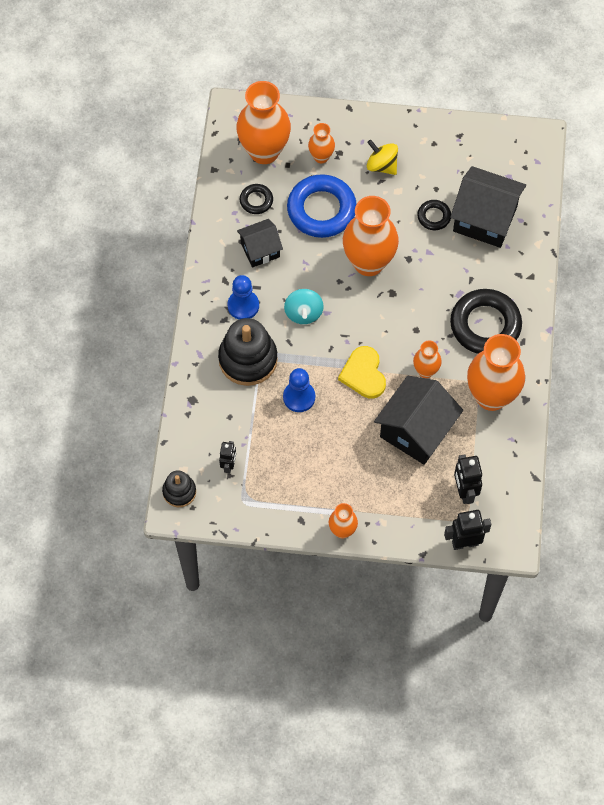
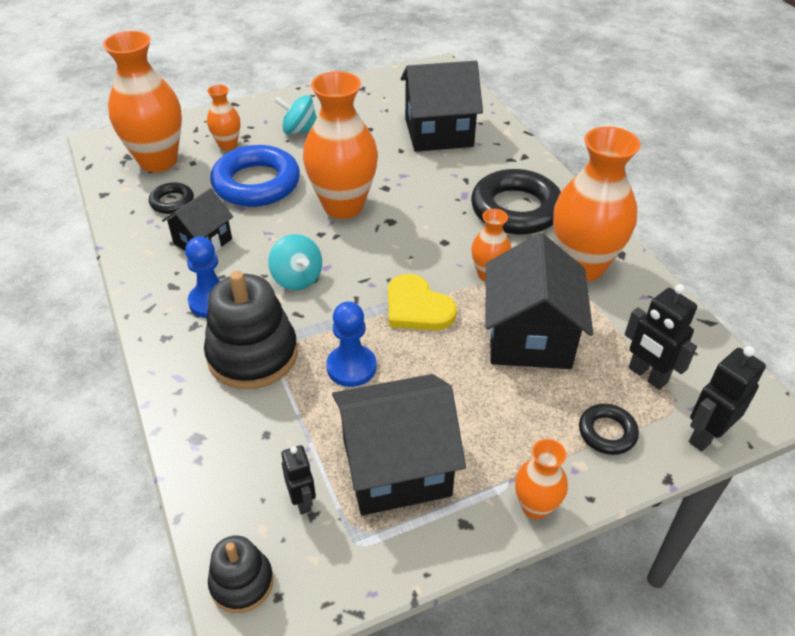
camera: 30 degrees left, 20 degrees down
(286, 472) = (396, 467): none -> black house
(382, 165) = (299, 130): yellow spinning top -> turquoise spinning top
(434, 217) = (385, 148): black ring -> black ring (607, 432)

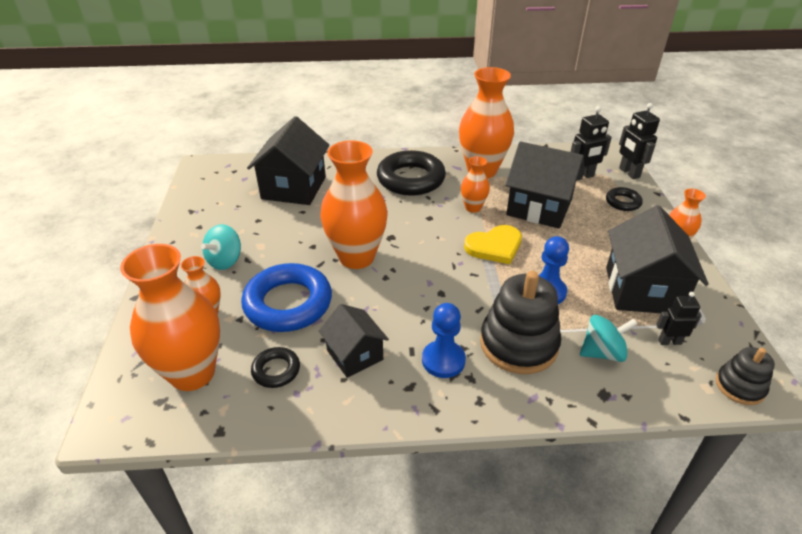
camera: 70 degrees left, 5 degrees down
(297, 278) = (436, 301): turquoise spinning top -> turquoise spinning top (602, 352)

